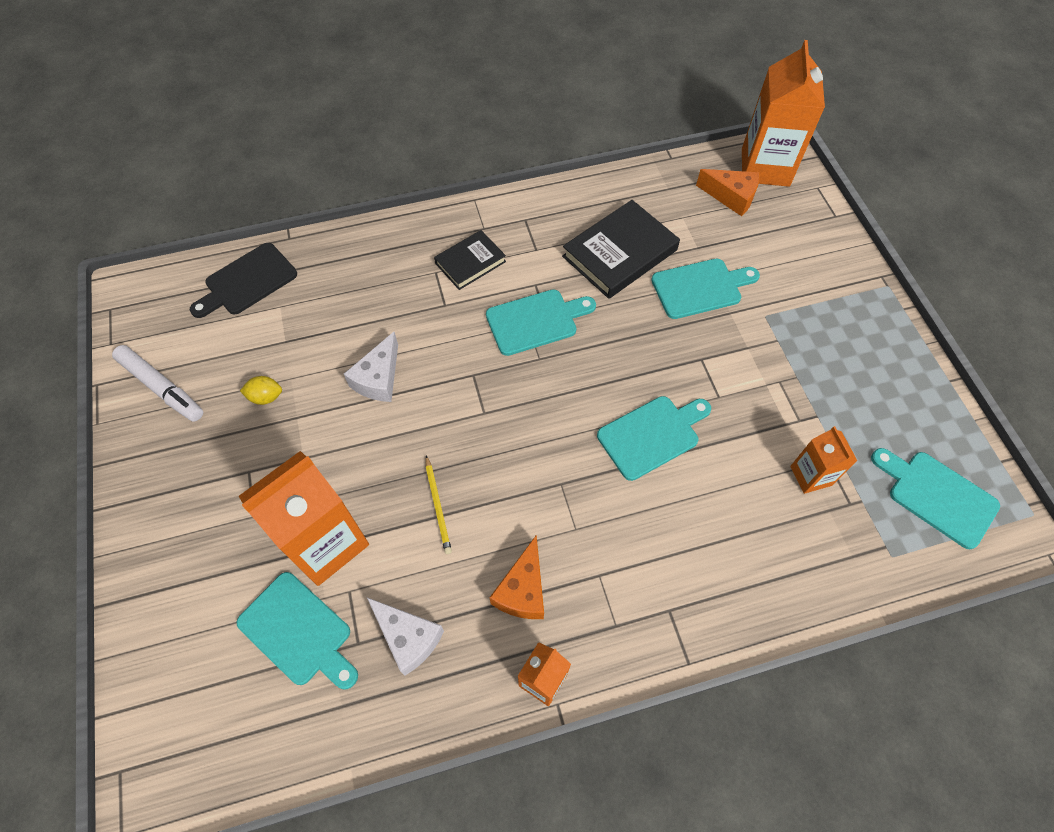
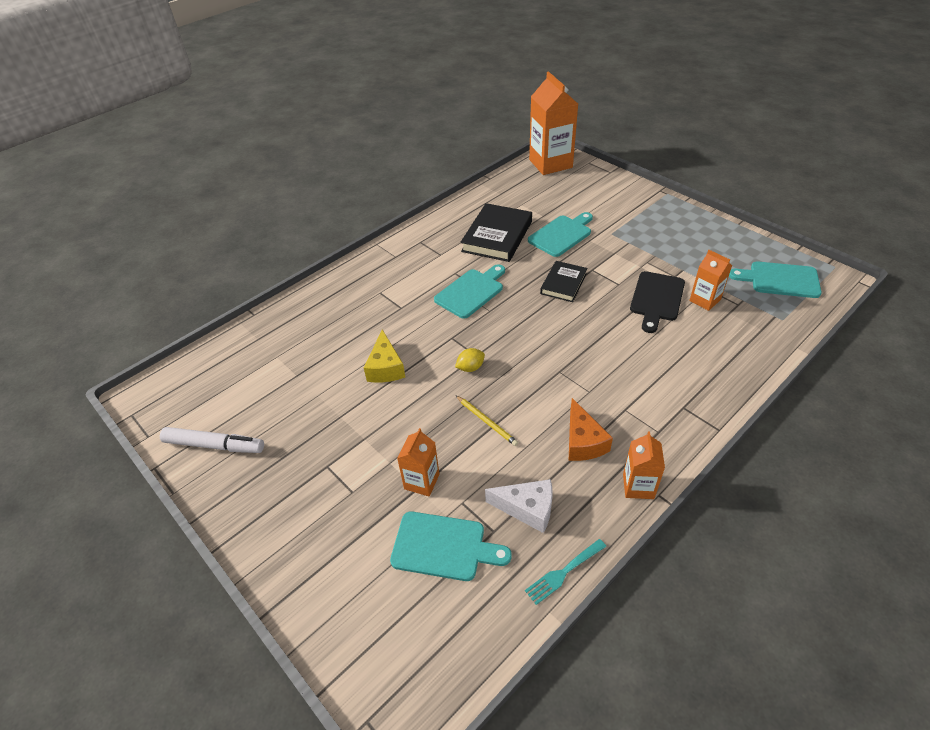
camera: 25 degrees left, 15 degrees down
(247, 281) = (239, 352): black cutting board -> black cutting board (656, 299)
(266, 397) = (306, 414): yellow lemon -> yellow lemon (470, 367)
(326, 542) = (422, 481): orange carton -> orange carton, size x0.52
(378, 378) = (385, 367): white cheese -> yellow cheese
(394, 733) = (564, 572): none -> turquoise fork
(470, 262) = (401, 278): black book -> black book (563, 284)
(652, 435) = (595, 320): turquoise cutting board -> none
(731, 197) = (542, 184): orange cheese -> none

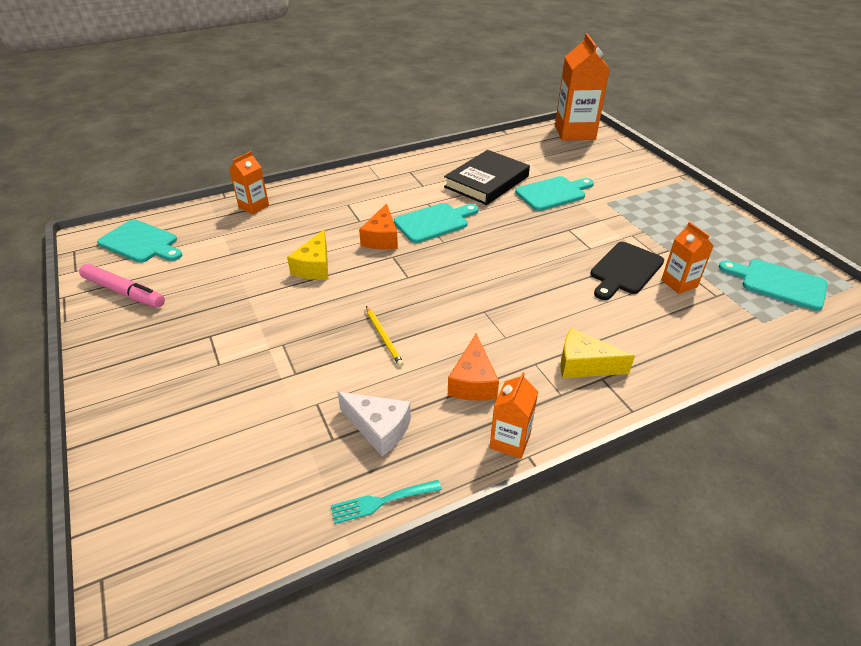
camera: 15 degrees right, 5 degrees down
(214, 445) = (124, 292): white marker -> pink marker
(422, 481) = (289, 373): orange carton -> orange carton (254, 206)
(432, 321) = (381, 238): none -> orange cheese
(443, 547) = (274, 438): turquoise cutting board -> turquoise cutting board (141, 243)
(470, 367) = (395, 286): yellow lemon -> none
(563, 284) = (531, 235): black book -> none
(664, 399) = (584, 365): none -> yellow cheese

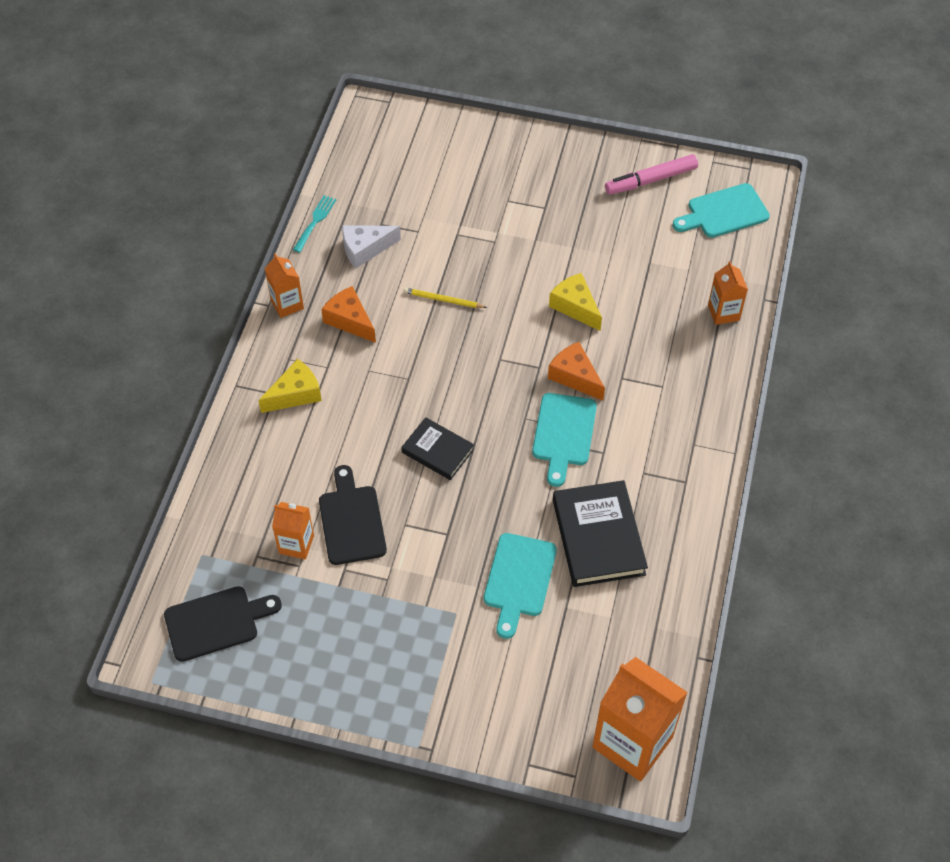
camera: 130 degrees right, 15 degrees up
(521, 263) = (438, 451): none -> black book
(778, 283) = (216, 622): turquoise cutting board -> black cutting board

